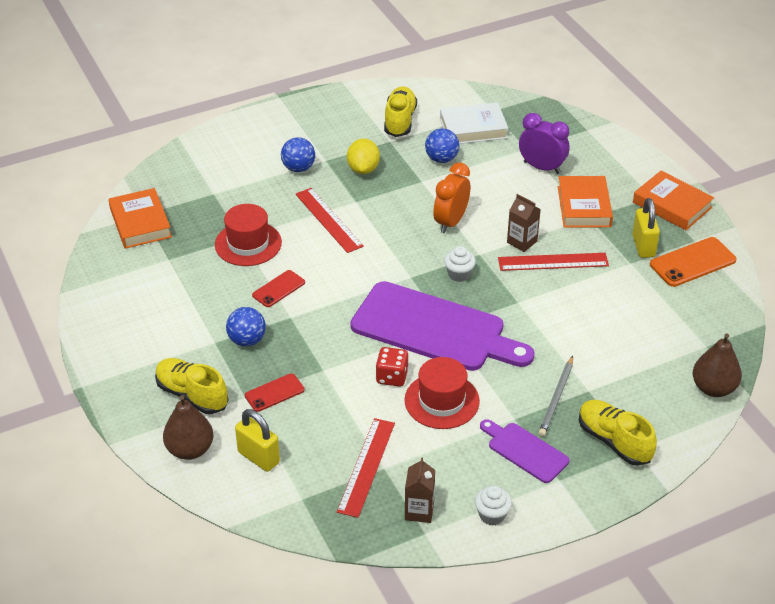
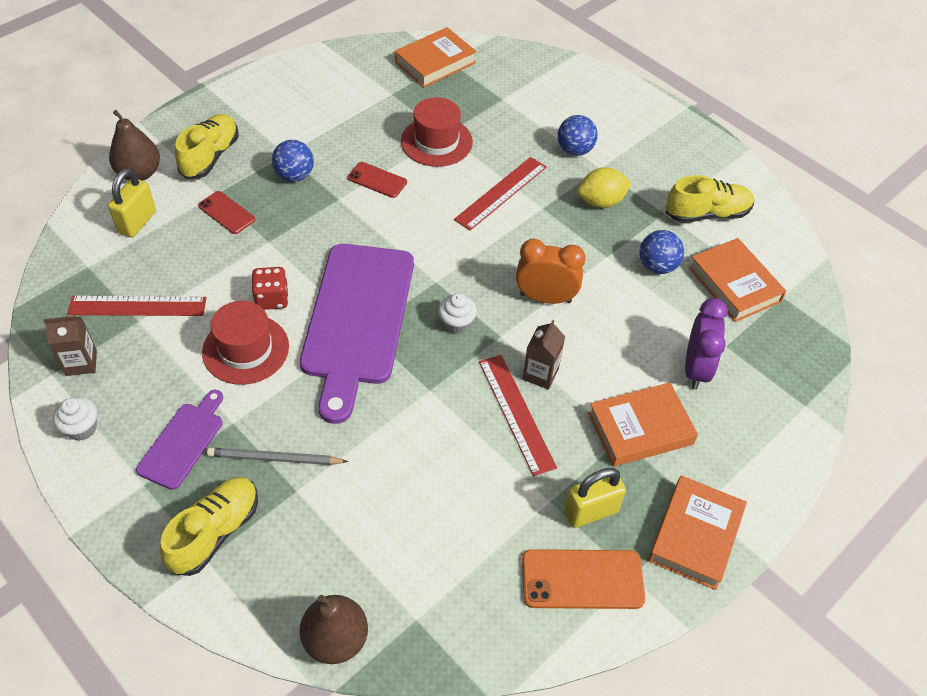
camera: 70 degrees right, 10 degrees up
(473, 128) = (734, 284): white book -> orange book
(692, 262) = (582, 579): orange phone -> orange phone turned 45 degrees counterclockwise

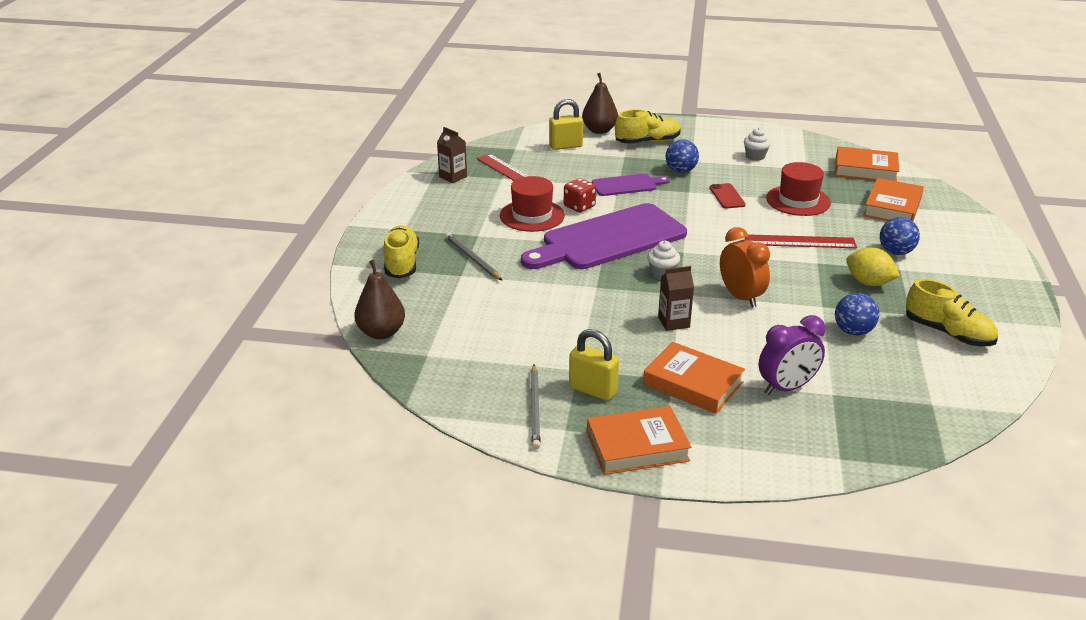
camera: 55 degrees right, 20 degrees down
(82, 428) = (414, 197): white cupcake -> white cupcake (755, 156)
(183, 442) = (445, 227): purple cutting board -> purple cutting board (627, 185)
(215, 532) = (401, 263): yellow shoe -> yellow shoe turned 90 degrees counterclockwise
(226, 213) = (616, 165): red phone -> none
(516, 413) = (627, 326): red ruler -> none
(582, 579) = (535, 408): orange phone -> grey pencil
(734, 284) = (901, 374): orange book -> orange book (892, 207)

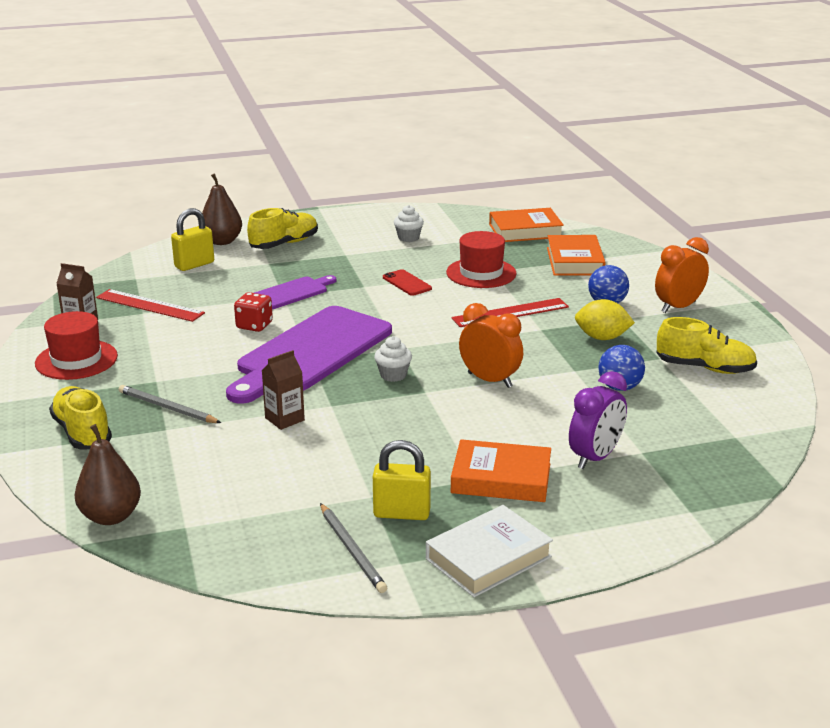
camera: 25 degrees left, 5 degrees down
(532, 215) = (206, 346): red hat -> red hat (76, 360)
(637, 446) = (488, 558): orange book -> white book
(673, 322) = (439, 422): brown carton -> brown carton (284, 419)
(681, 171) = (340, 267): blue ball -> none
(963, 270) = (678, 307): none -> orange clock

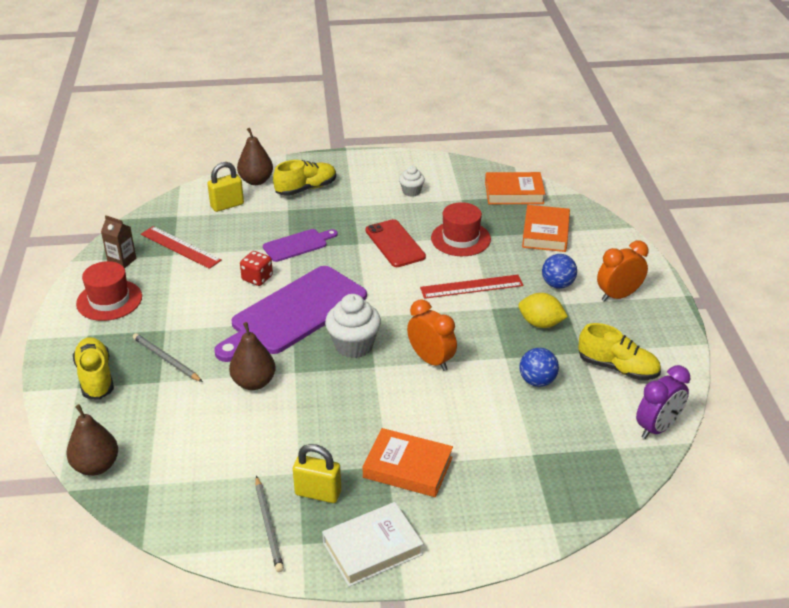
camera: 10 degrees right, 10 degrees up
(284, 419) = (254, 382): brown carton -> brown pear
(393, 375) = (353, 345): white cupcake -> white cupcake, size x1.76
(407, 283) = (395, 244): red phone -> red phone, size x1.61
(595, 458) = (491, 455): purple clock -> purple clock (657, 428)

